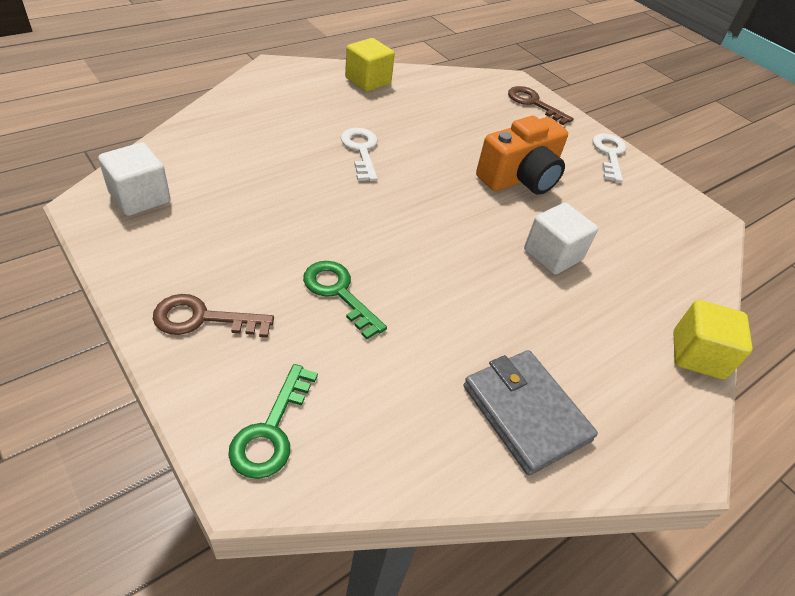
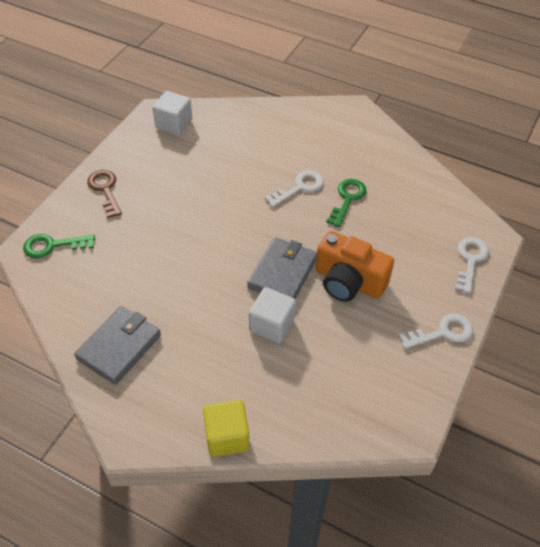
camera: 70 degrees right, 5 degrees up
(338, 293) = (158, 232): green key -> green key (347, 199)
(368, 81) = (390, 156): yellow cube -> none
(481, 215) = (282, 272): none -> grey wallet
(533, 103) = (470, 260): brown key -> white key

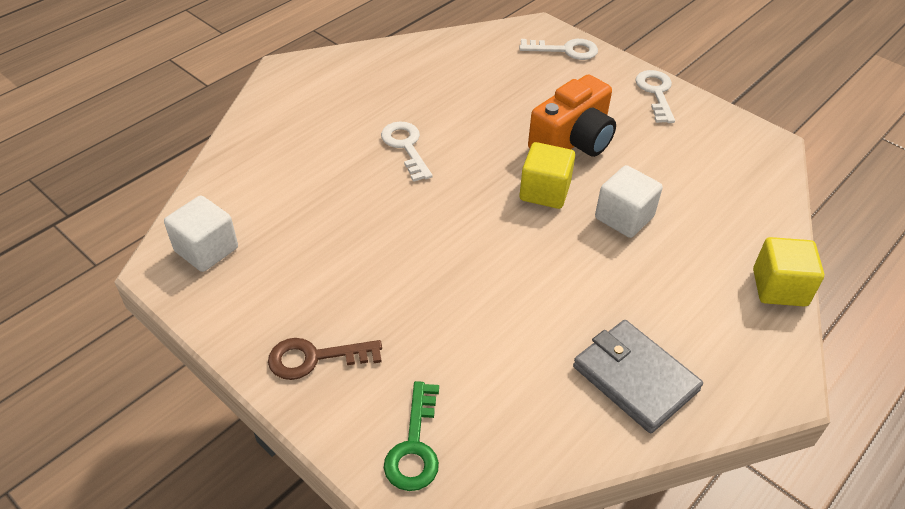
camera: 75 degrees left, 5 degrees down
(282, 272) = (544, 191): grey wallet -> yellow cube
(347, 199) = (443, 112): green key -> none
(470, 260) = (565, 50): white key -> white key turned 150 degrees clockwise

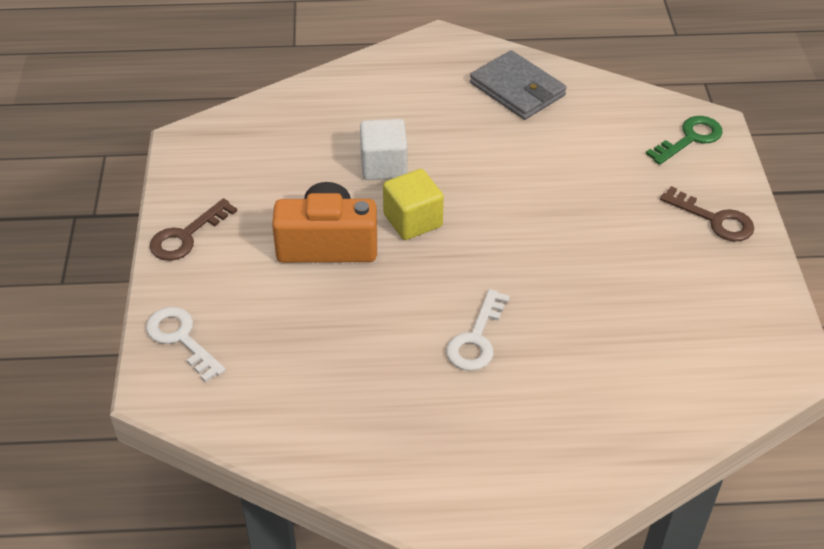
camera: 135 degrees left, 0 degrees up
(206, 250) = (745, 355): white cube -> none
(635, 378) = (517, 89): grey wallet -> grey wallet turned 45 degrees counterclockwise
(656, 93) = (186, 236): white key -> brown key
(779, 287) = (356, 71): yellow cube -> none

